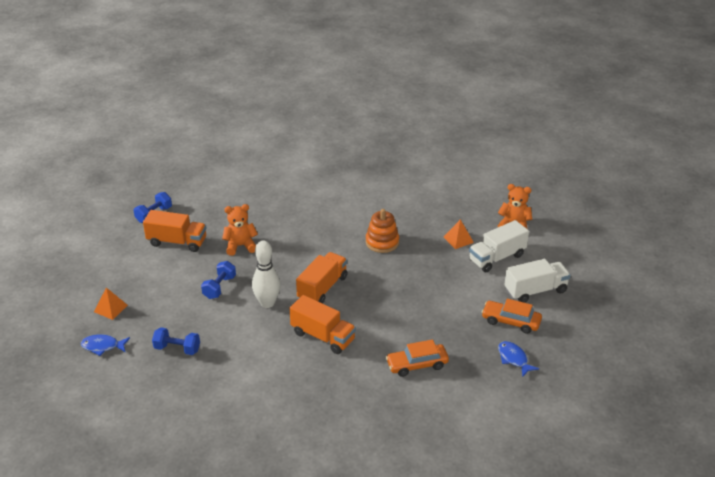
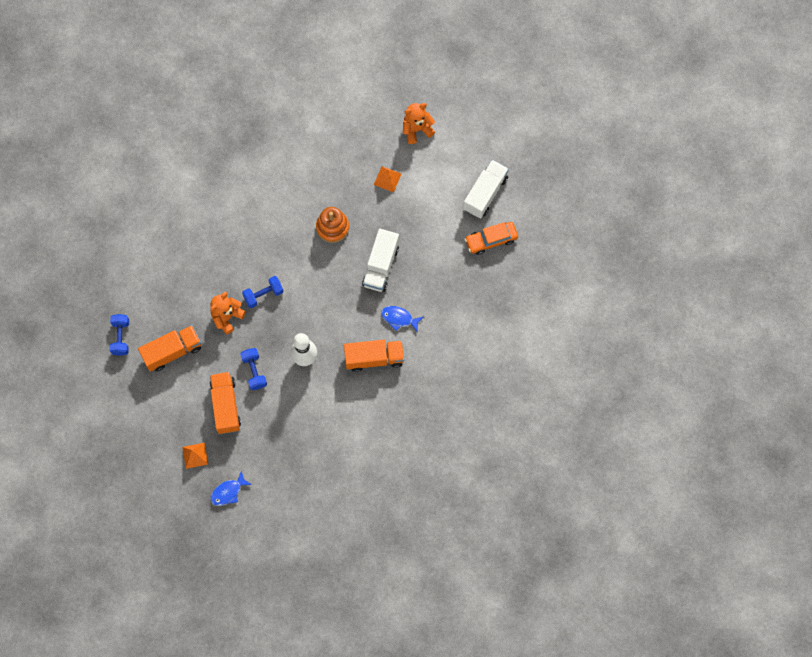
camera: 40 degrees left, 35 degrees up
(177, 349) = (283, 451): blue dumbbell -> blue dumbbell (263, 295)
(322, 288) = (331, 311): orange truck -> orange truck (226, 405)
(417, 365) = (460, 332): orange car -> none
(497, 258) = (431, 178): white truck -> white truck (381, 266)
(513, 359) = (519, 275): blue fish -> blue fish (399, 318)

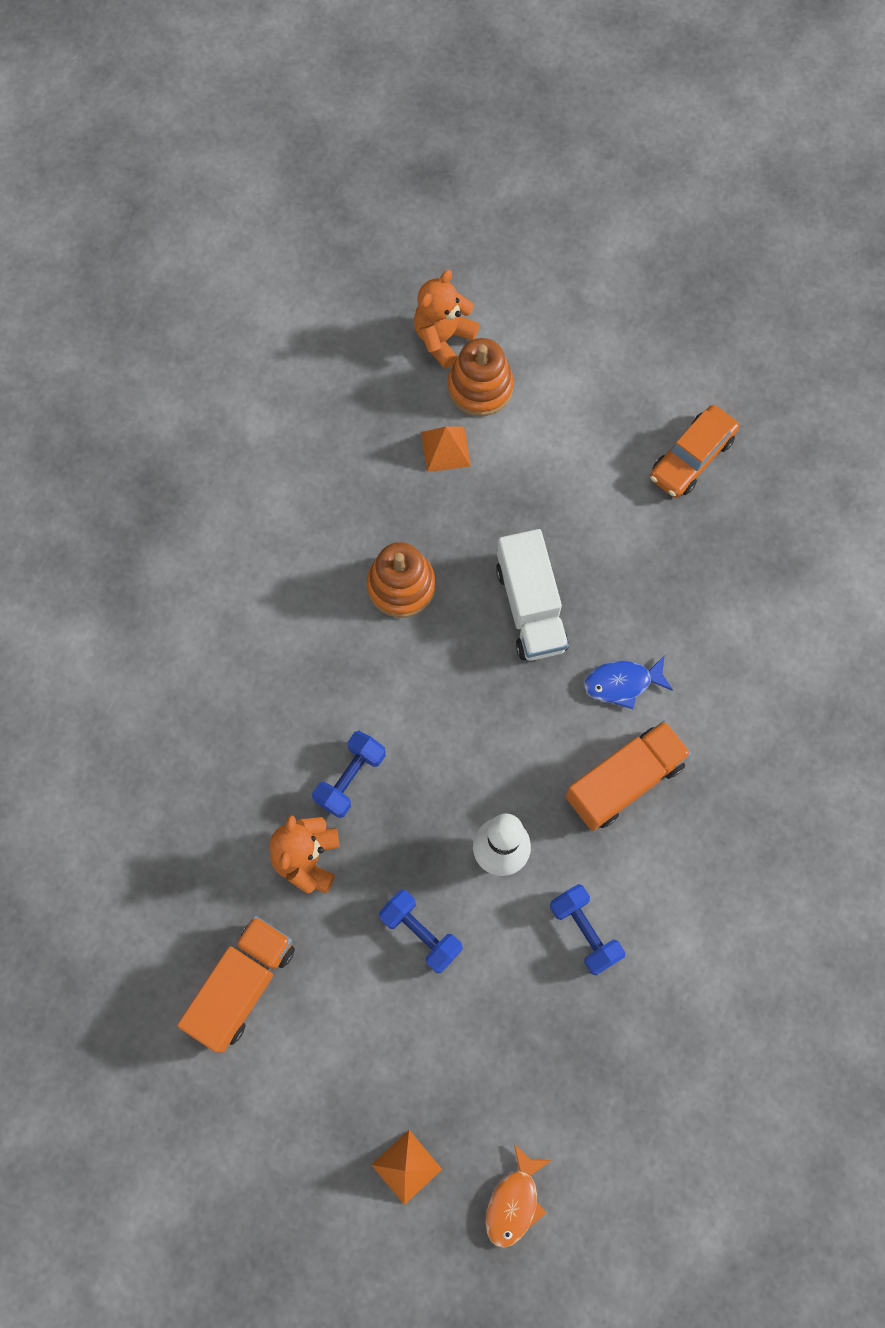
camera: 30 degrees left, 0 degrees up
(121, 337) = (125, 1015): blue dumbbell -> blue dumbbell (585, 931)
(226, 405) = (407, 1032): orange truck -> none
(228, 492) = (514, 1202): blue fish -> orange fish
(419, 160) = (480, 387): none -> orange stacking toy
(485, 193) = (630, 384): white truck -> none

